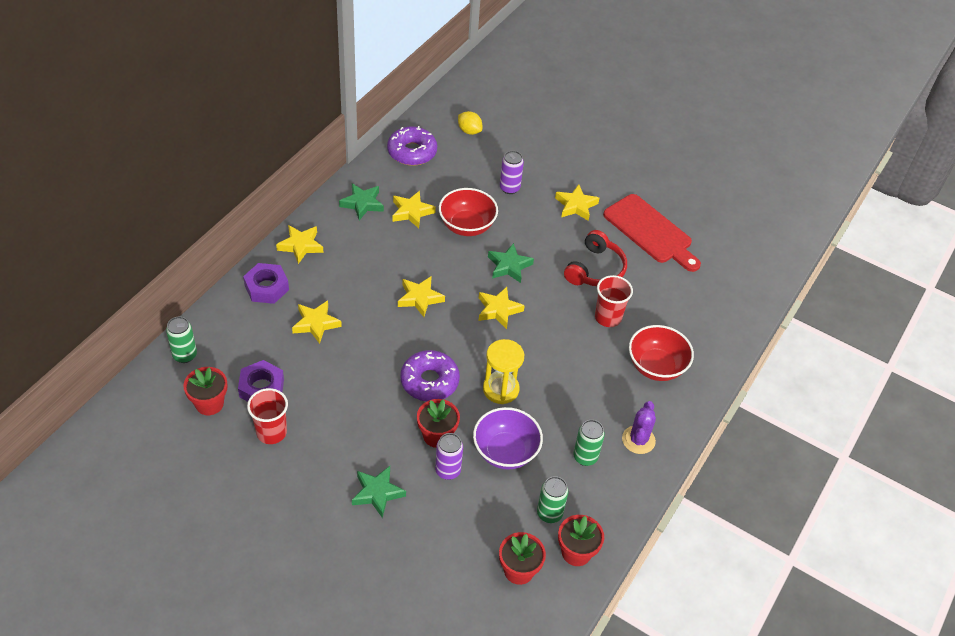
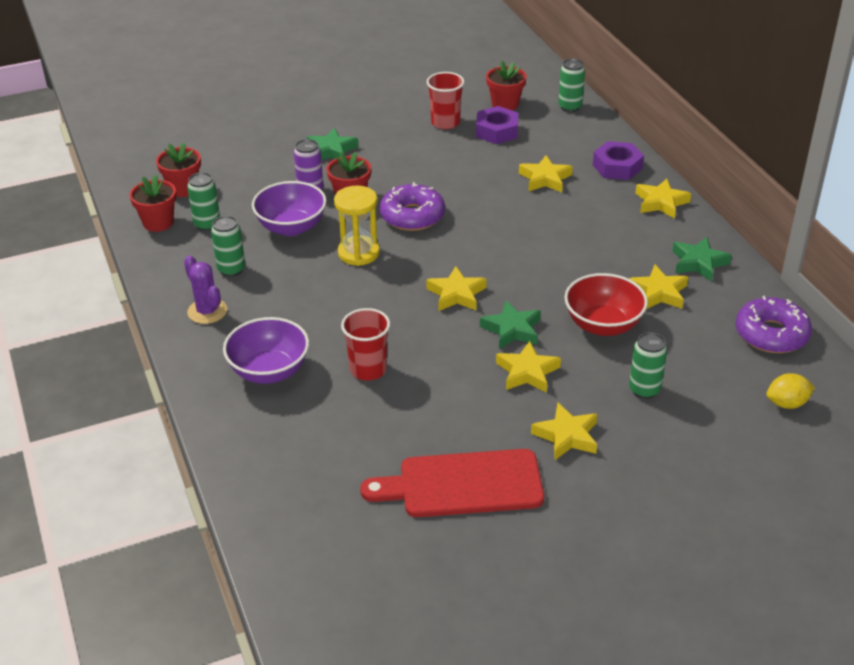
camera: 130 degrees right, 10 degrees down
(420, 298) = (521, 249): yellow star -> yellow star (527, 372)
(509, 188) = (644, 390): purple can -> green can
(595, 269) = (445, 397): red headphones -> none
(656, 366) = (269, 371): red bowl -> purple bowl

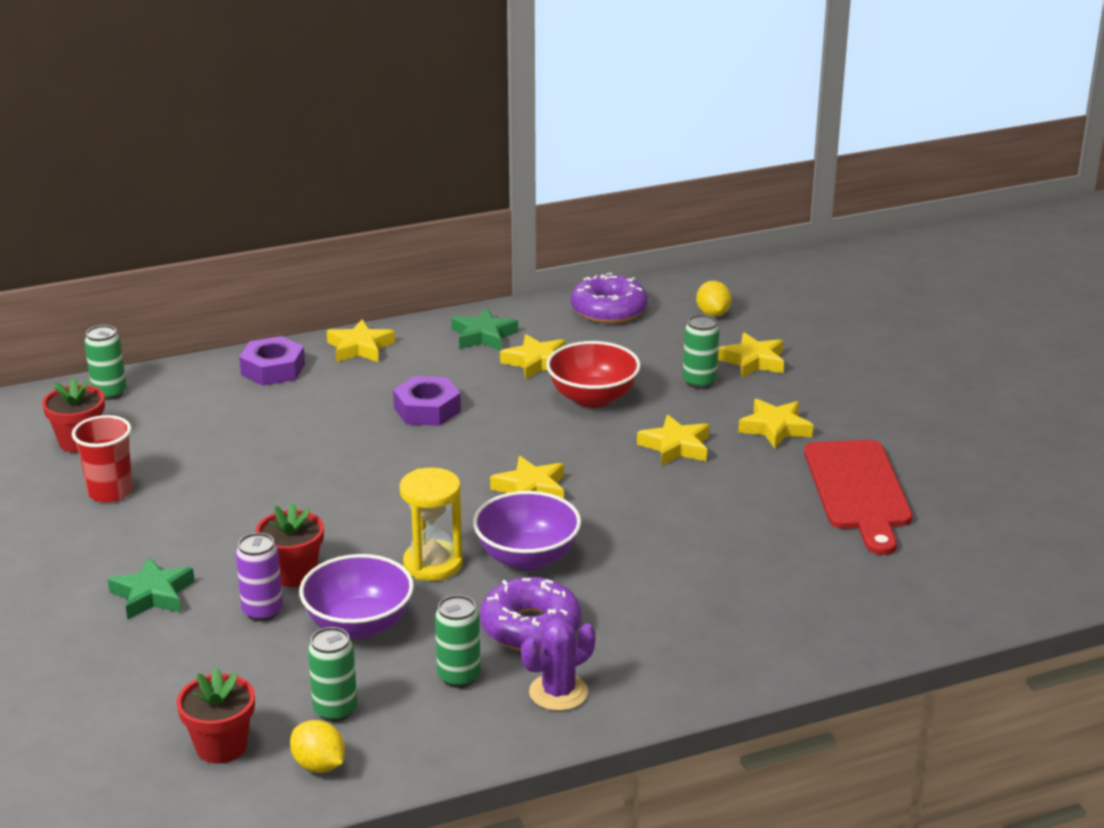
camera: 90 degrees left, 10 degrees down
(158, 222) = (319, 765): red flower pot -> yellow lemon
(269, 371) = (685, 629): purple bowl -> purple bowl (527, 558)
(368, 369) = (677, 552): red cup -> none
(412, 216) = (352, 521): purple donut -> purple donut (530, 627)
(497, 131) = (152, 450): purple nut -> purple nut (427, 409)
(512, 329) = (600, 454): green star -> none
(545, 179) = (286, 419): yellow star -> yellow star (753, 361)

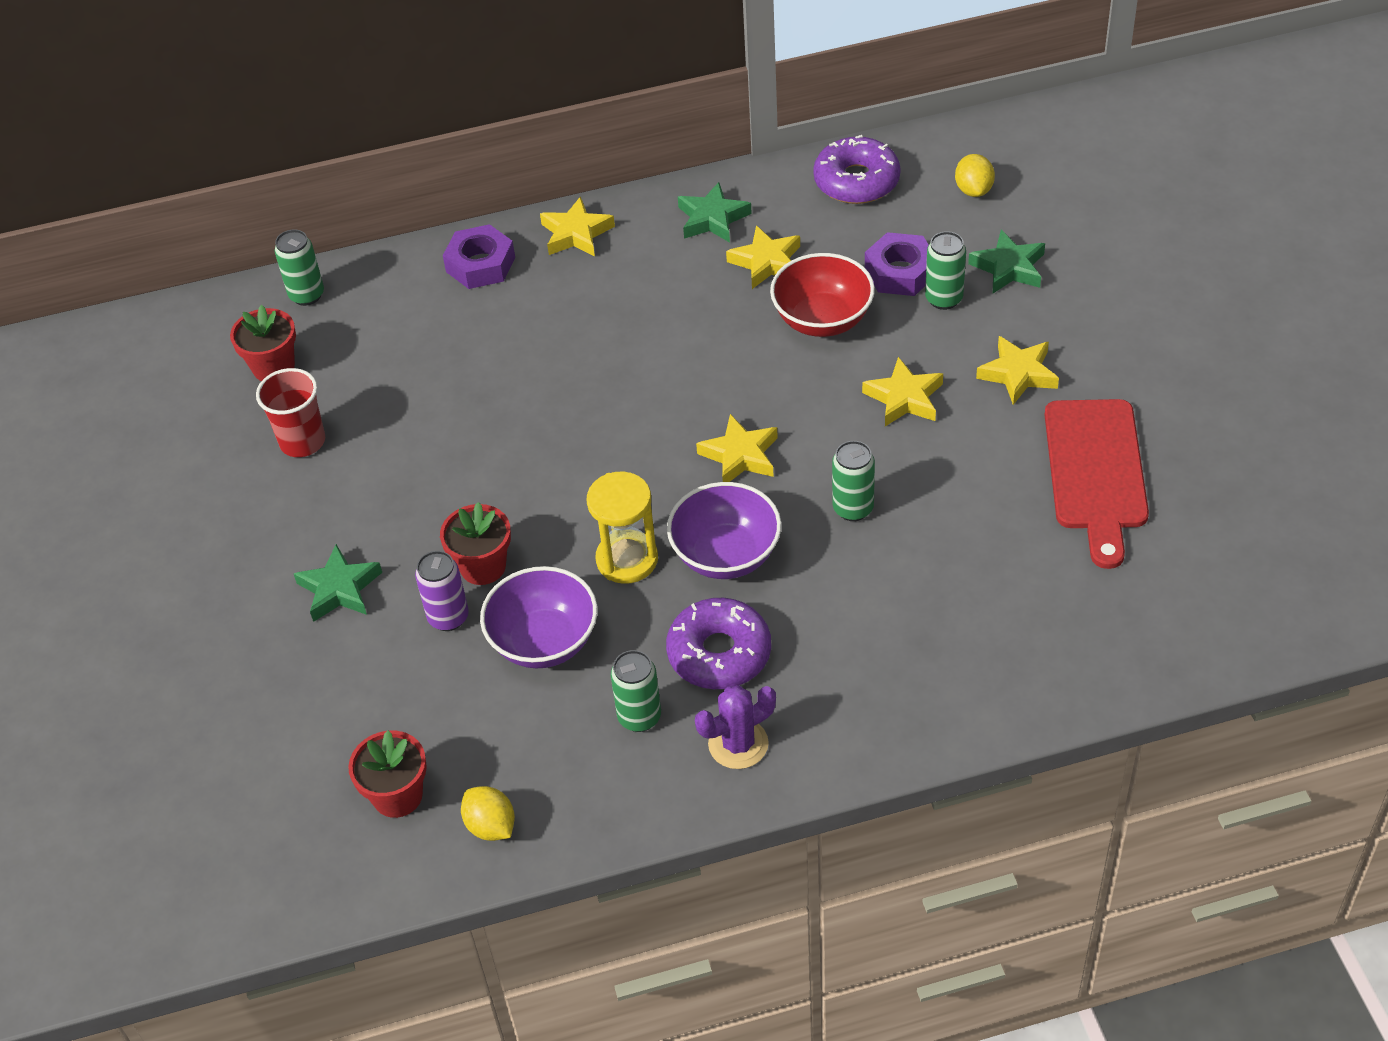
camera: 10 degrees right, 20 degrees up
(335, 710) = (512, 755): green can -> green can (853, 508)
(427, 409) = (641, 332): purple nut -> purple nut (900, 272)
(753, 361) = (1008, 268): yellow star -> green star

